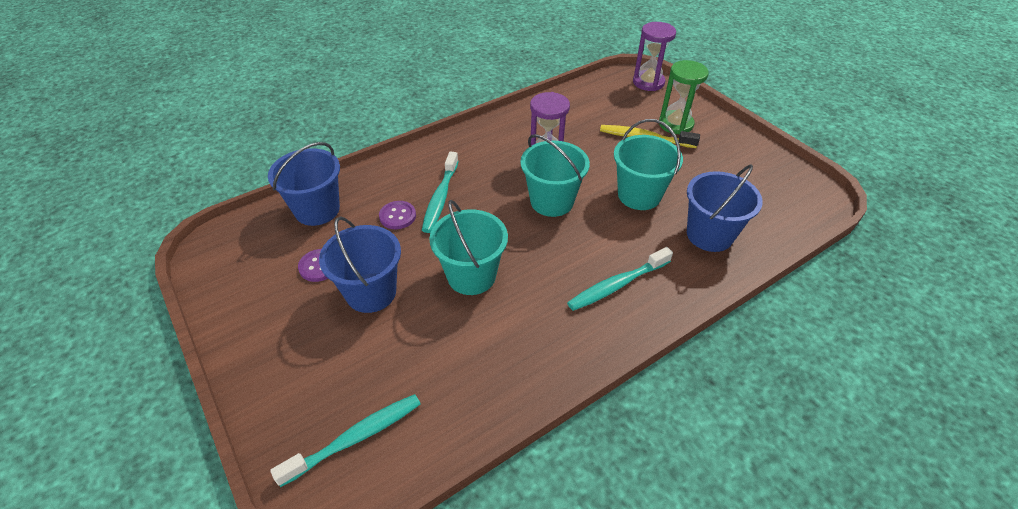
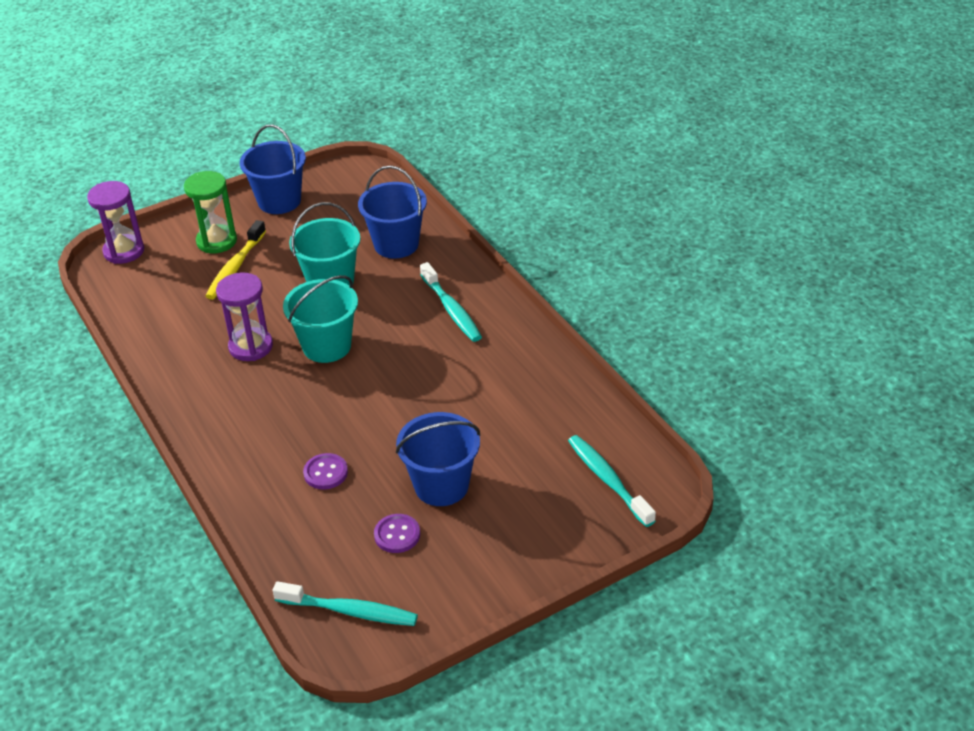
camera: 85 degrees left, 5 degrees down
(317, 210) = (299, 550): blue bucket -> blue bucket (279, 201)
(440, 198) = (301, 436): turquoise toothbrush -> turquoise toothbrush (350, 611)
(471, 276) = (427, 408): turquoise bucket -> none

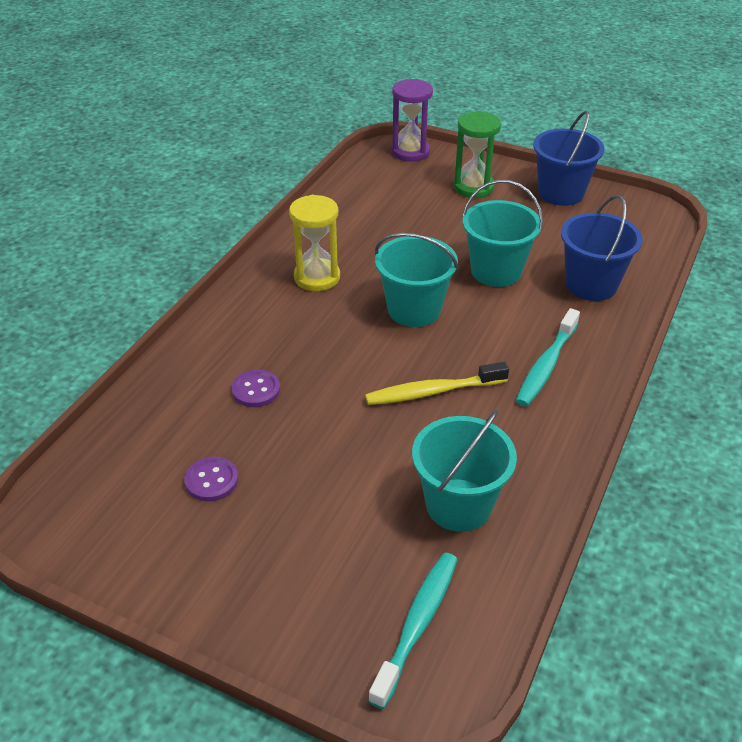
camera: 55 degrees right, 0 degrees up
(229, 382) = (317, 277): none -> yellow hourglass
(235, 267) = (454, 212): yellow toothbrush -> yellow toothbrush (432, 392)
(251, 346) = (370, 267): purple hourglass -> none
(350, 611) = (93, 496): turquoise toothbrush -> none
(441, 485) = (300, 481): blue bucket -> none
(533, 415) = (458, 505): none -> turquoise bucket

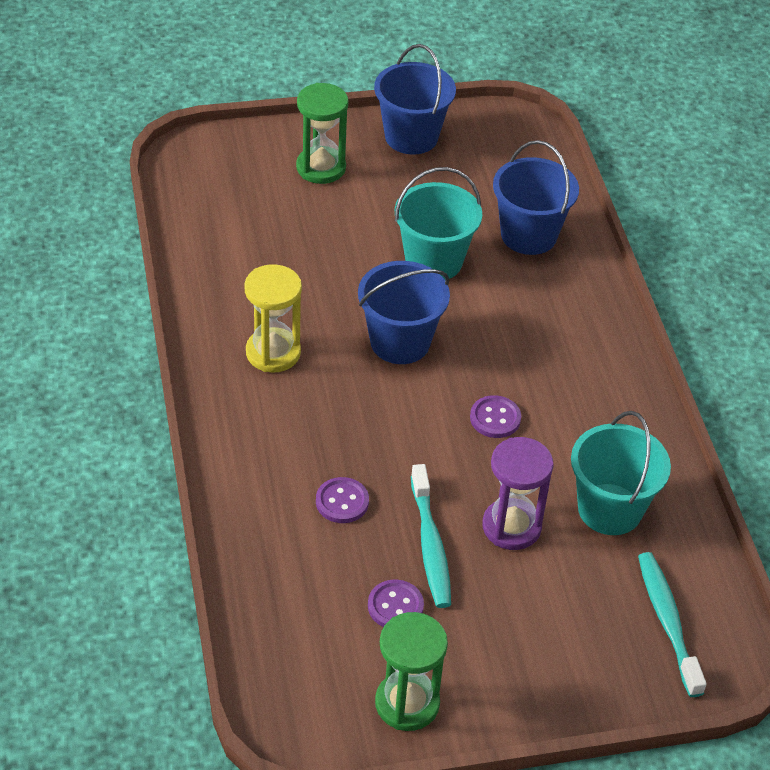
camera: 40 degrees left, 5 degrees up
(139, 555) = (407, 703): none -> green hourglass
(410, 152) = (212, 149): purple hourglass -> purple hourglass (511, 527)
(414, 310) = (400, 342): turquoise bucket -> blue bucket
(432, 392) = (495, 418): yellow toothbrush -> purple button
(546, 365) = (563, 341): turquoise toothbrush -> turquoise toothbrush (430, 545)

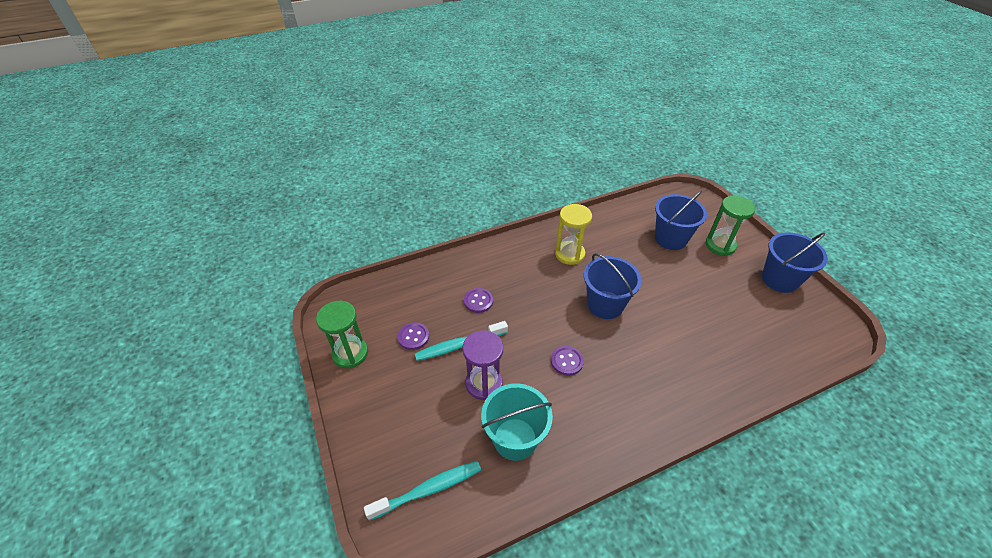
camera: 80 degrees right, 0 degrees up
(433, 261) = (680, 309): turquoise bucket -> none
(528, 235) = (737, 354): blue bucket -> blue bucket (670, 239)

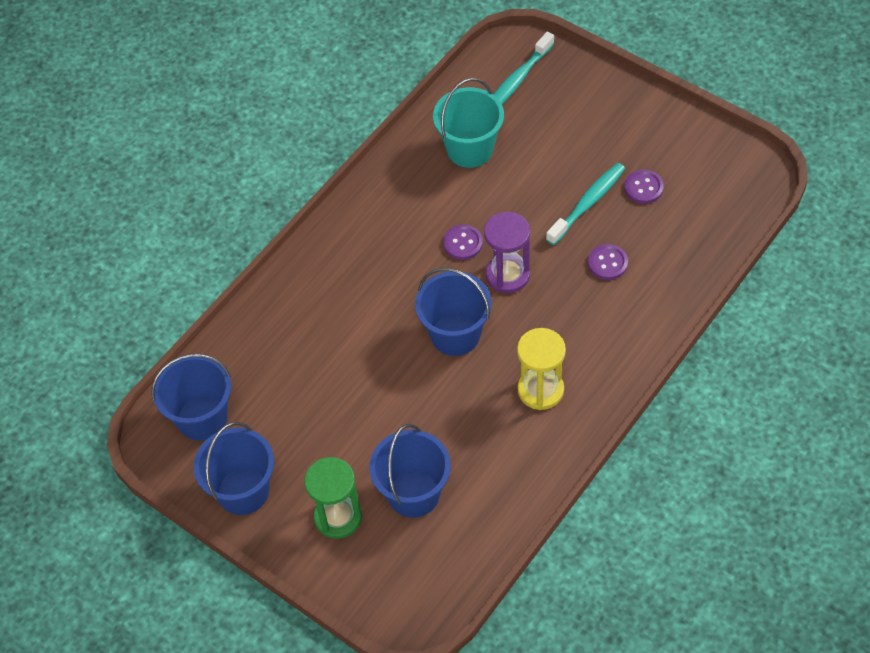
camera: 155 degrees right, 10 degrees up
(350, 353) = (691, 140): green hourglass -> none
(484, 384) = (533, 180): purple hourglass -> purple hourglass (507, 275)
(806, 331) = (202, 418): none -> blue bucket

